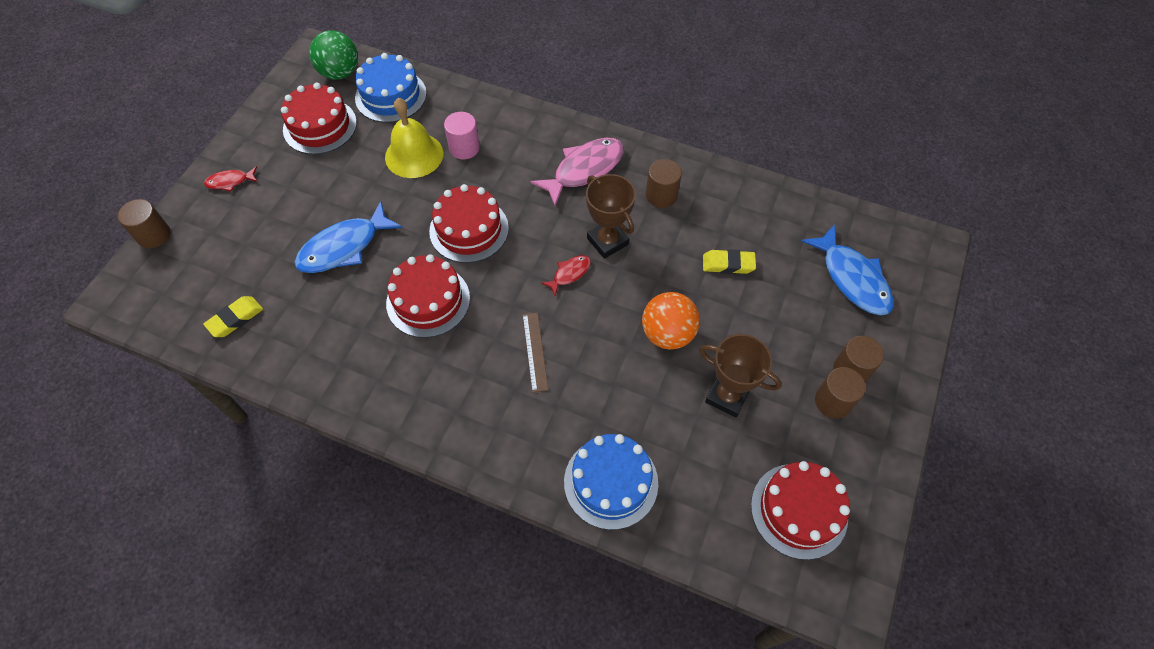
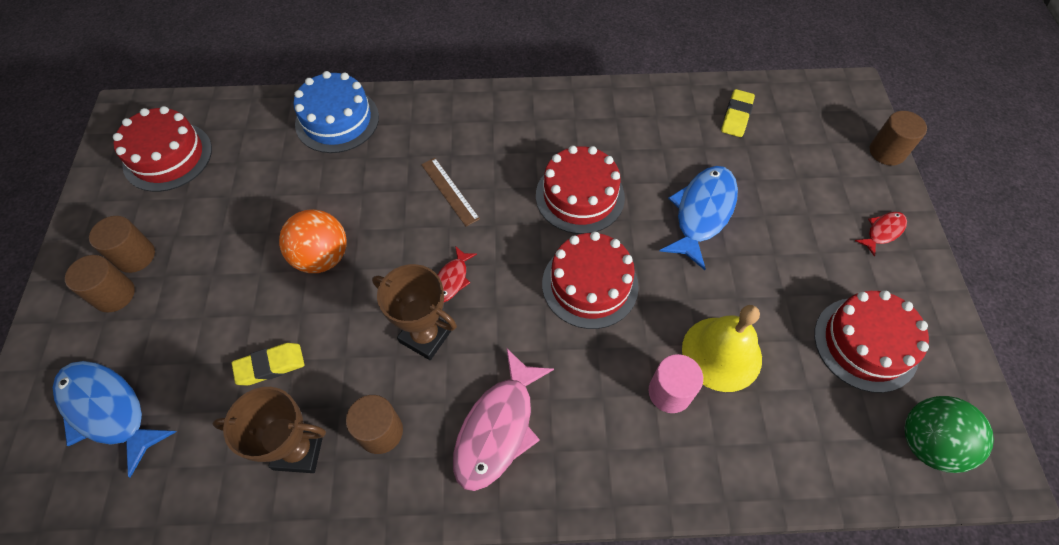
camera: 155 degrees right, 0 degrees up
(391, 96) = (827, 434): blue cake -> none
(727, 396) = (247, 221): brown trophy -> brown trophy (299, 450)

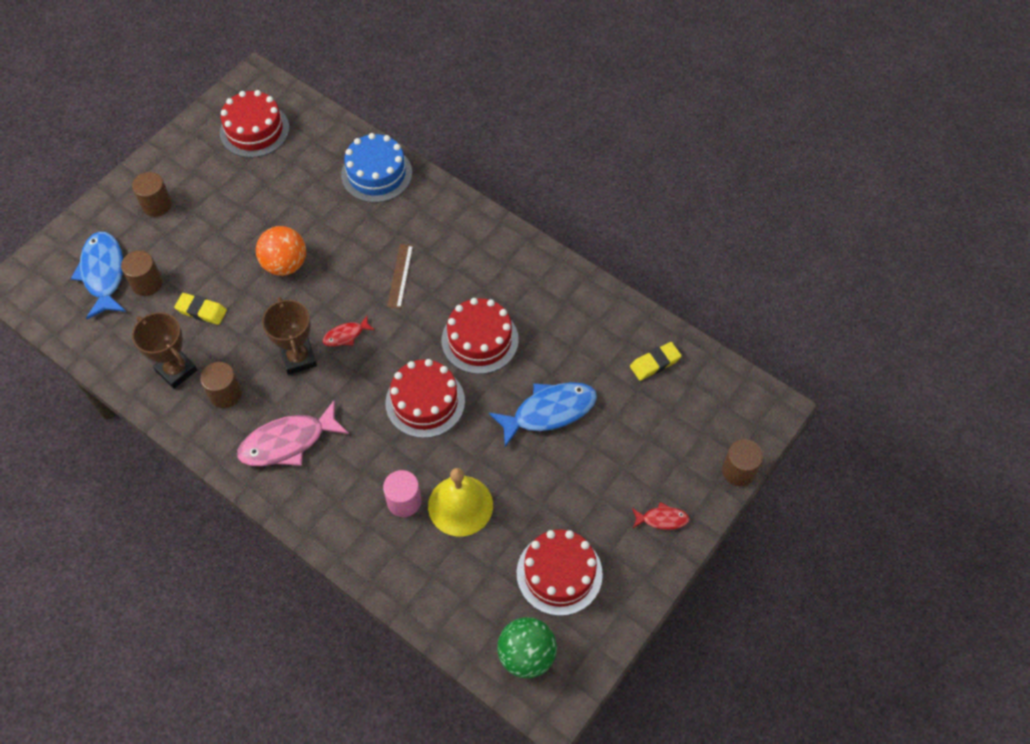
camera: 40 degrees right, 0 degrees up
(135, 256) = (185, 188): brown cylinder -> brown cylinder (147, 283)

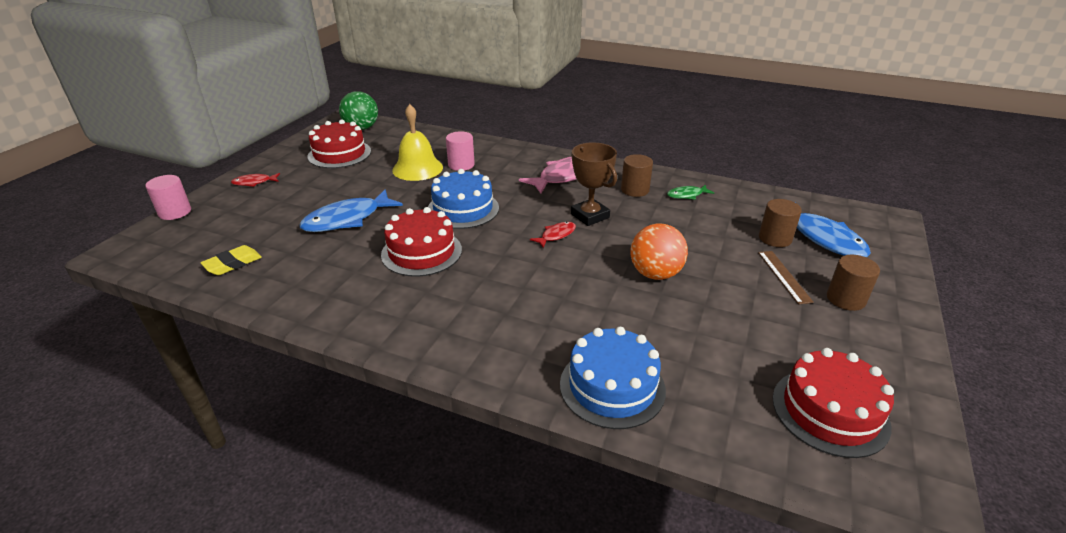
camera: 165 degrees right, 25 degrees down
(176, 370) = (687, 195): brown trophy -> green fish
(201, 311) = (704, 229): yellow eraser -> none
(400, 276) = (525, 286): brown ruler -> brown ruler (784, 276)
(425, 402) = (463, 209): red cake -> blue cake
(738, 471) = (175, 212): brown cylinder -> pink cylinder

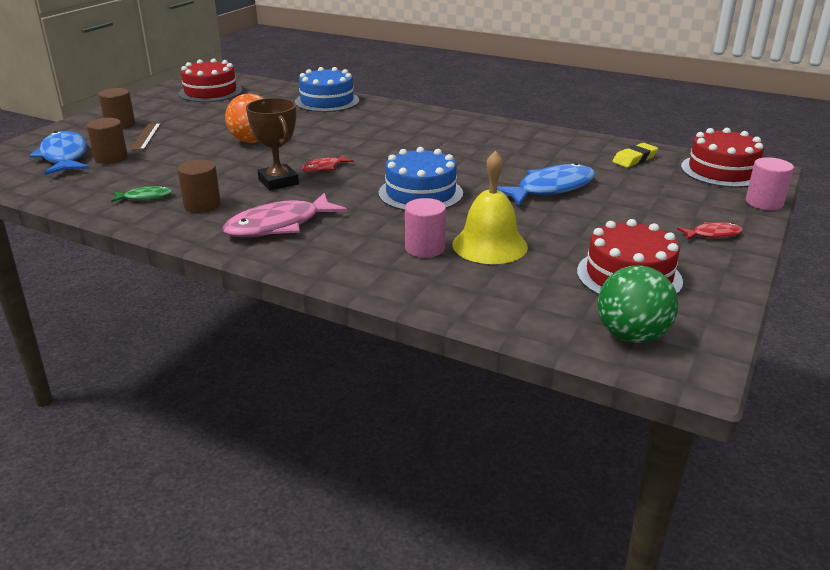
camera: 175 degrees left, 5 degrees down
(421, 252) = (459, 160): red cake -> red cake (722, 171)

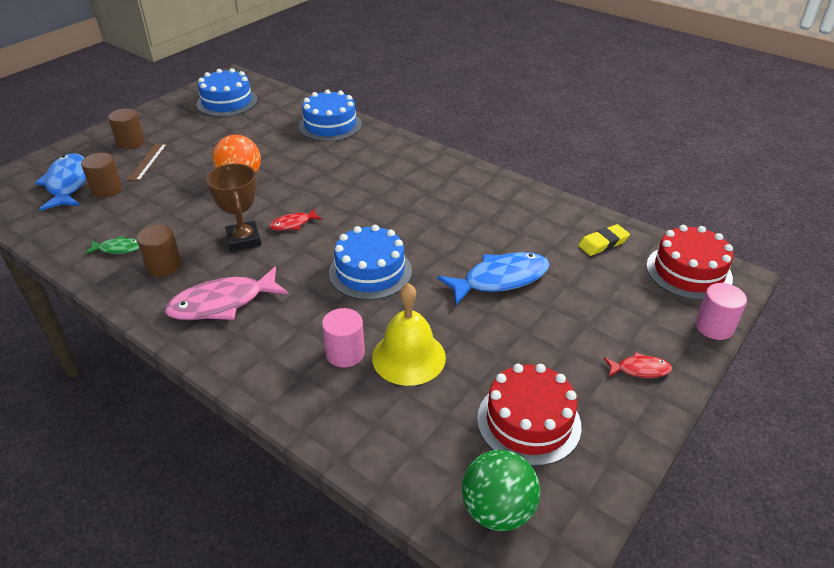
camera: 10 degrees right, 10 degrees up
(210, 92) = (227, 102): red cake -> blue cake

